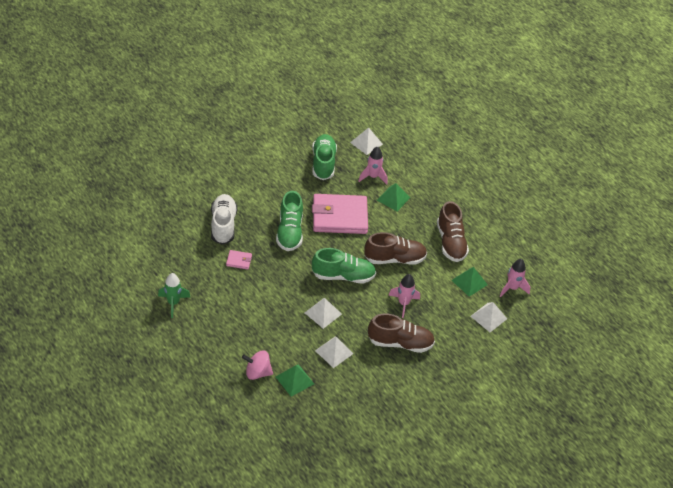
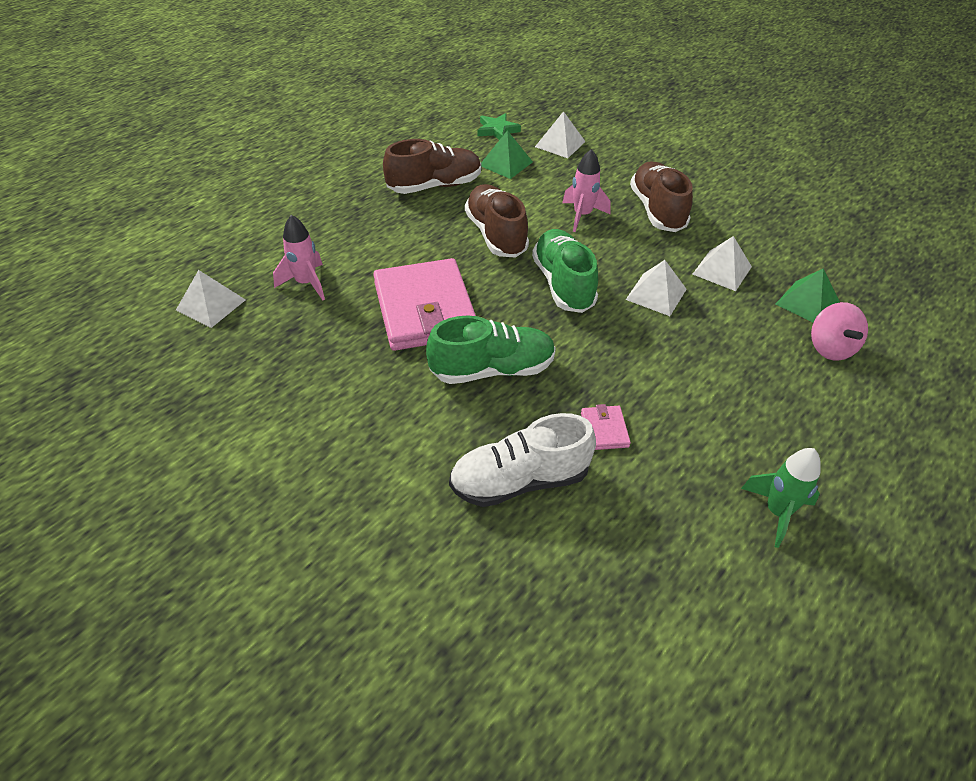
camera: 100 degrees left, 0 degrees up
(323, 163) = (282, 355): green shoe -> none
(393, 198) = (356, 252): green pyramid -> none
(512, 288) = (497, 130): pink rocket -> green star

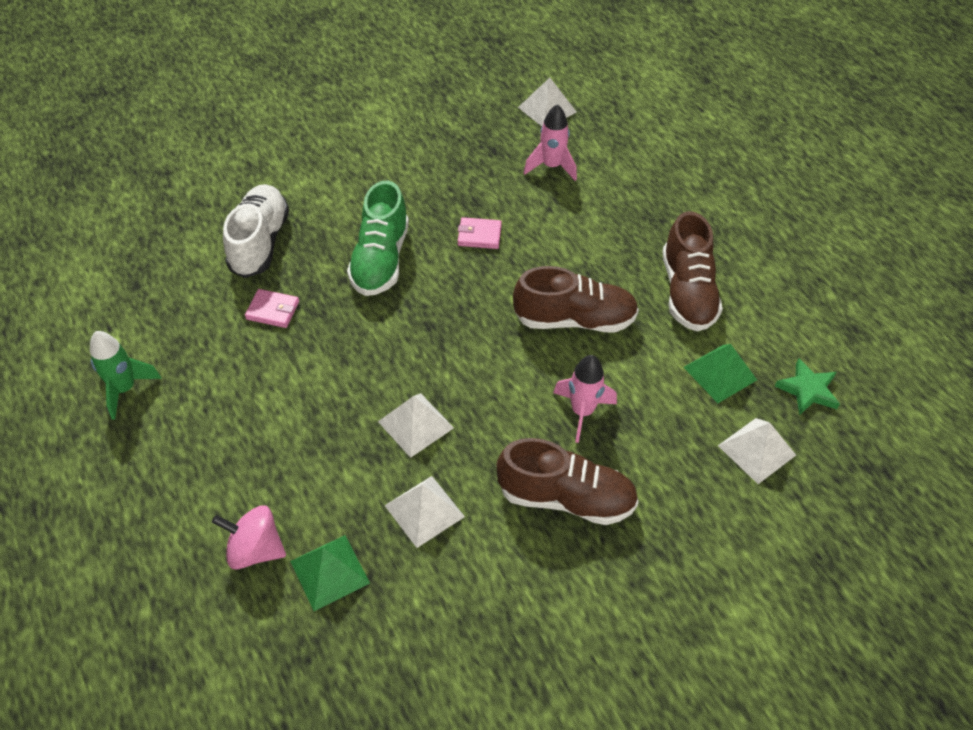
camera: 110 degrees right, 5 degrees up
(425, 309) = (479, 235): pink wallet -> pink wallet, size x0.41
(563, 284) = (468, 349): green shoe -> none

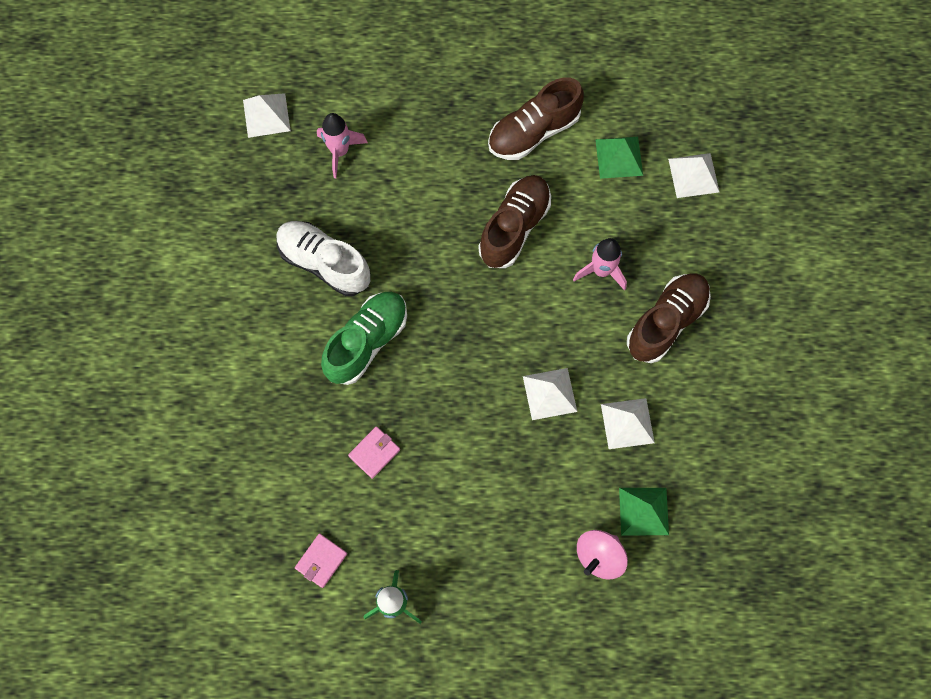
camera: 60 degrees left, 20 degrees up
(260, 242) = (288, 432): white shoe -> white shoe (324, 263)
(380, 260) = (367, 342): green shoe -> green shoe turned 90 degrees counterclockwise
(479, 235) = (385, 250): pink wallet -> pink wallet (321, 561)
(687, 292) = (533, 132): brown shoe -> brown shoe turned 120 degrees clockwise
(808, 390) = (664, 109): green star -> none

